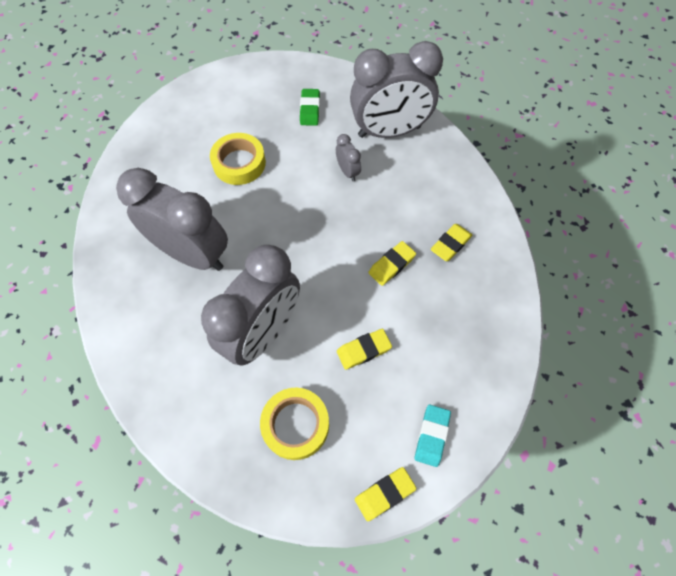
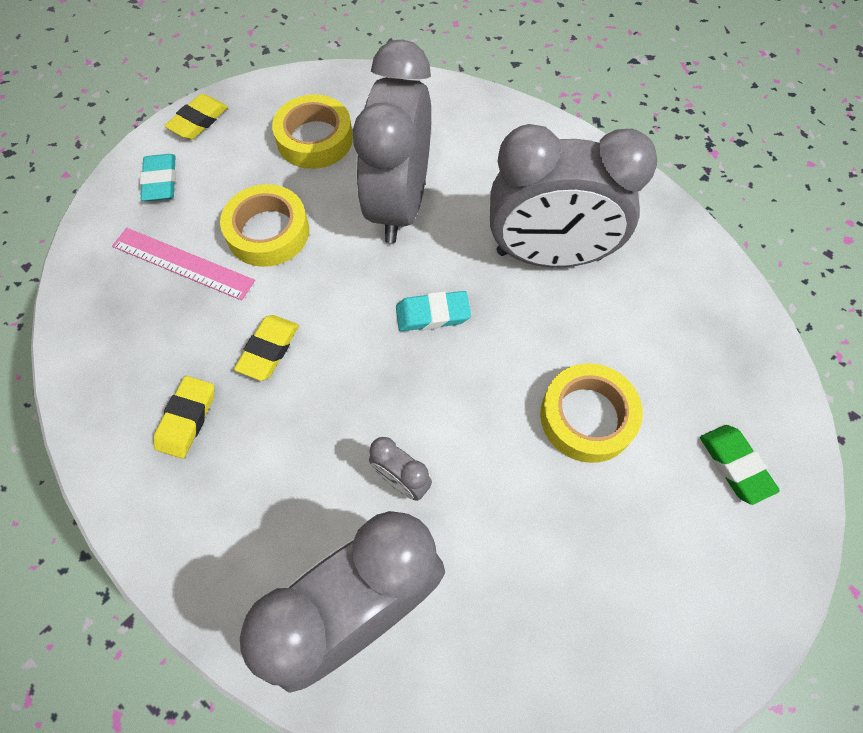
camera: 155 degrees right, 0 degrees up
(285, 246) = (432, 314): none -> turquoise eraser
(310, 110) = (540, 593): green eraser -> green eraser (735, 465)
(363, 350) = (268, 232): yellow eraser -> yellow tape
(430, 350) = (183, 263): none -> pink ruler

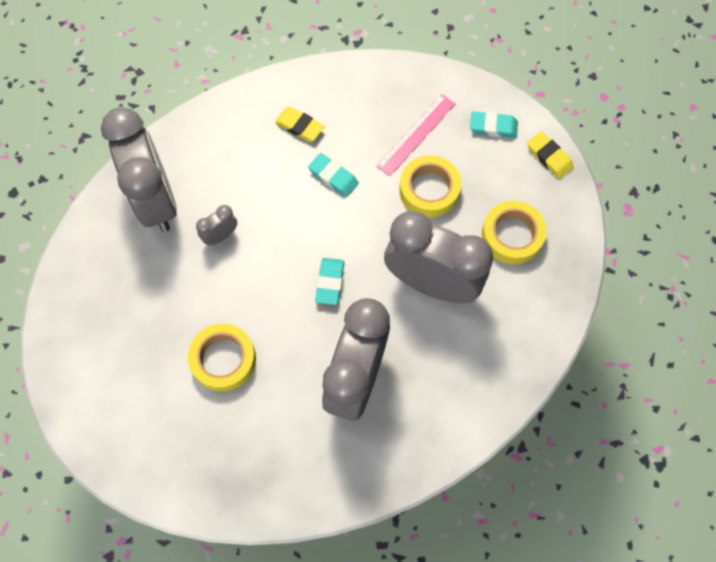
camera: 105 degrees right, 5 degrees up
(268, 350) = (333, 177): yellow eraser -> turquoise eraser
(735, 465) = (159, 442): green eraser -> none

